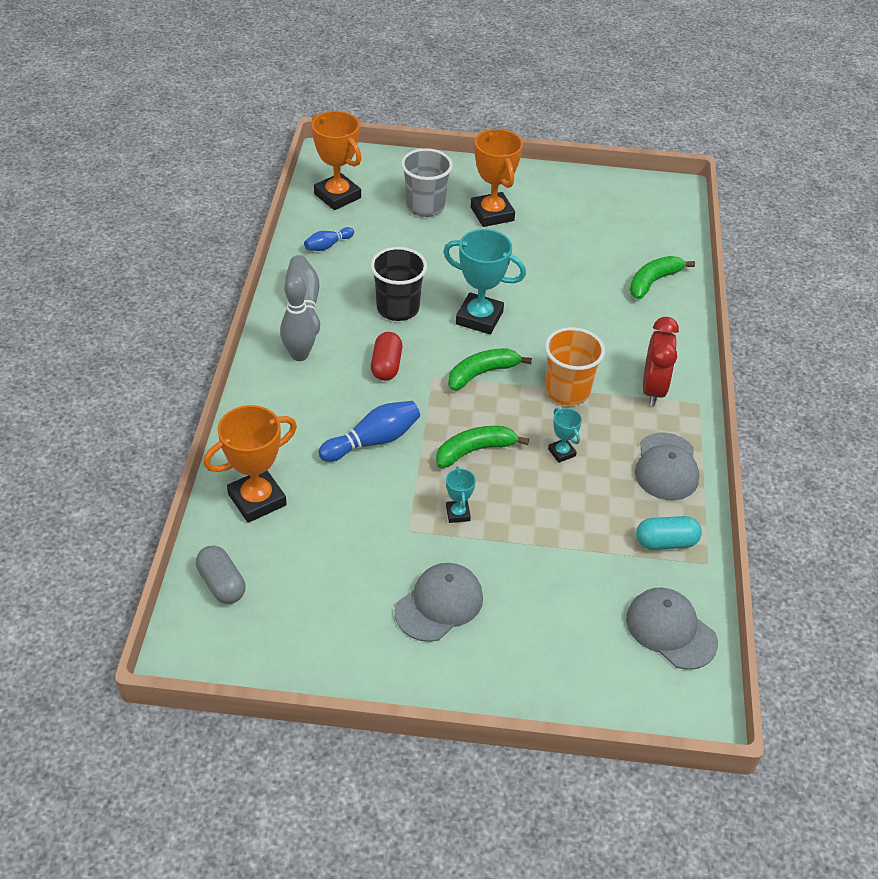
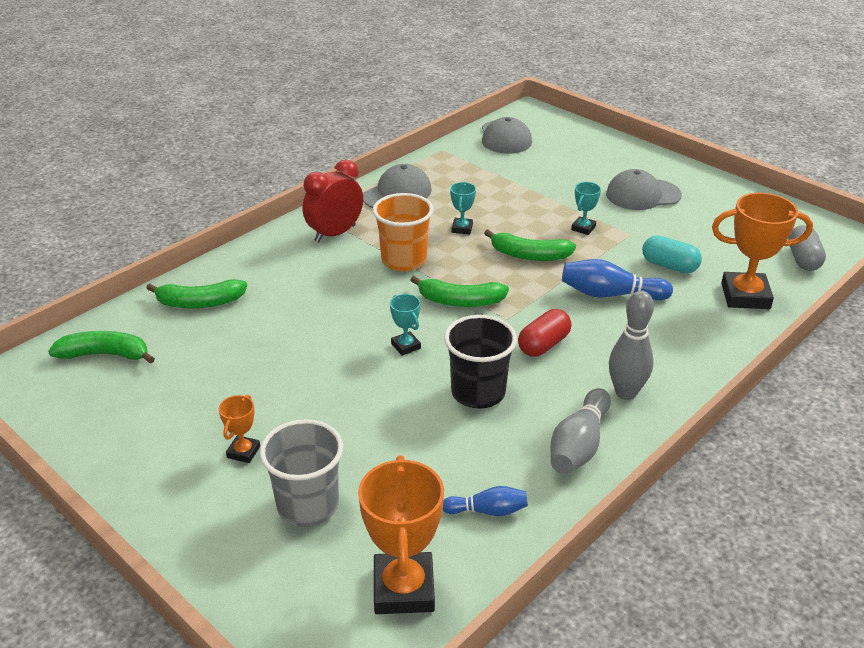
camera: 140 degrees left, 10 degrees down
(479, 318) = (406, 346): turquoise trophy -> turquoise trophy, size x0.49
(492, 214) = (243, 452): orange trophy -> orange trophy, size x0.49
(649, 224) = (105, 355): none -> green banana
(666, 542) = (454, 165): turquoise capsule -> turquoise capsule (669, 266)

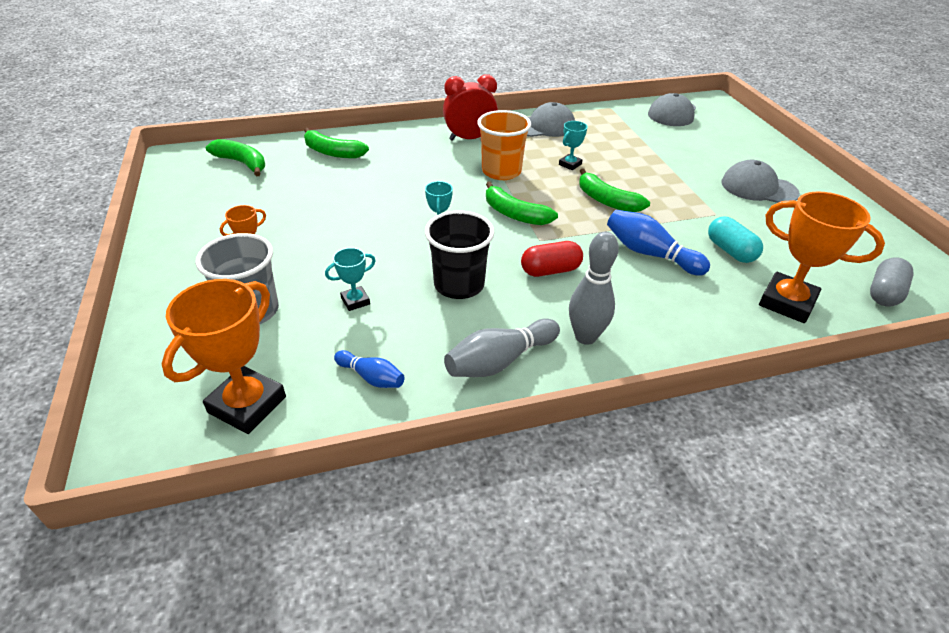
camera: 30 degrees right, 5 degrees up
(583, 228) = (675, 196): turquoise trophy -> turquoise trophy (355, 301)

